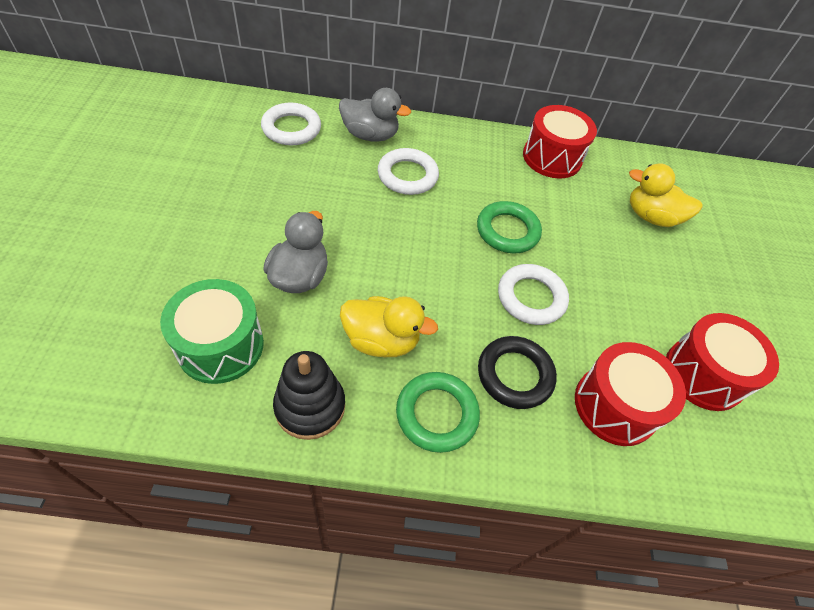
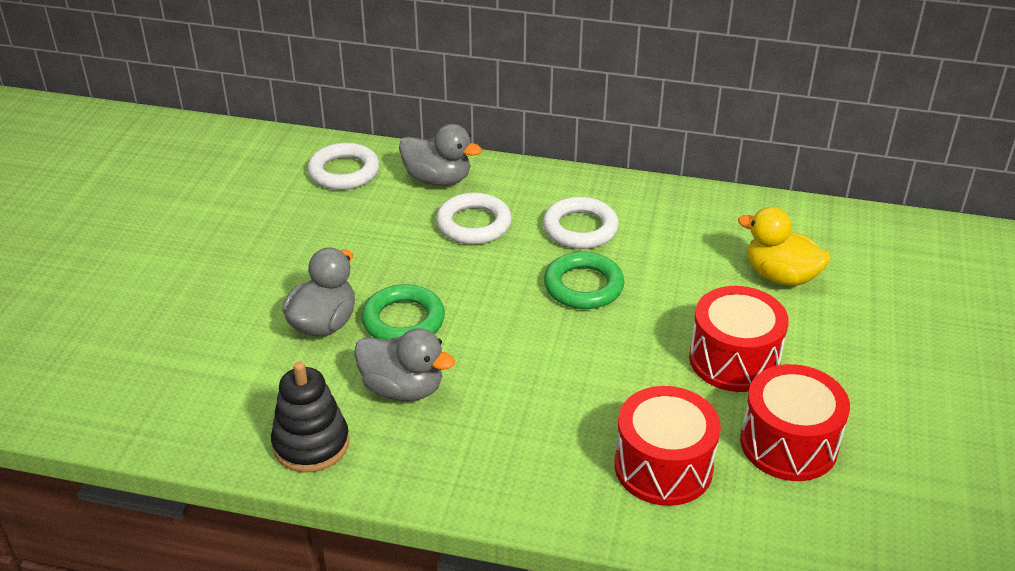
camera: 15 degrees right, 15 degrees down
(220, 345) = (226, 384): green drum -> none
(381, 340) = (403, 389): yellow duck -> grey duck
(436, 414) = (449, 460): green ring -> green ring (403, 320)
(515, 375) = (550, 430): black ring -> none
(531, 297) = (592, 356): white ring -> white ring (580, 228)
(552, 157) = (667, 207): red drum -> red drum (734, 360)

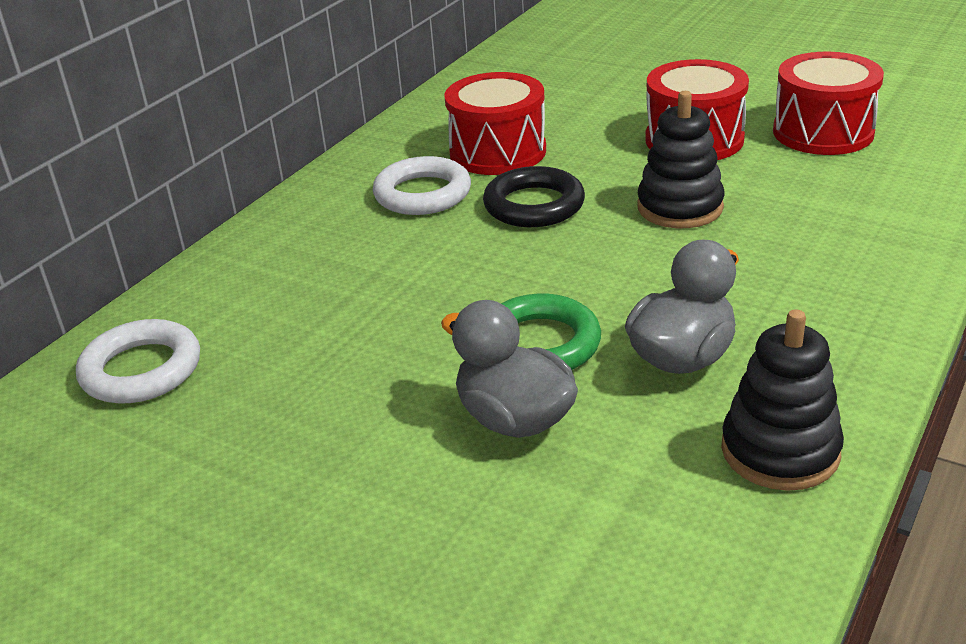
camera: 70 degrees left, 5 degrees down
(438, 180) = (237, 285): grey duck -> none
(474, 224) = (361, 266): white ring -> none
(583, 286) = (534, 205): green ring -> black ring
(608, 364) = (680, 207): none -> black stacking toy
(663, 467) = (849, 198): red drum -> red drum (498, 152)
(780, 276) = (573, 99): yellow duck -> none

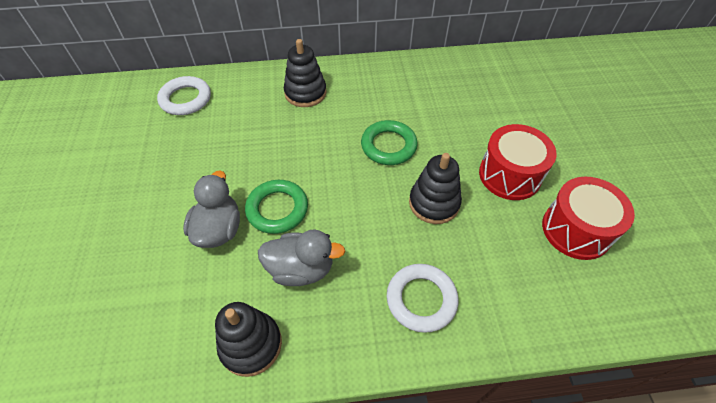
camera: 50 degrees right, 20 degrees up
(322, 239) = (305, 93): none -> black stacking toy
(422, 194) = (366, 103): white ring -> white ring (421, 299)
(498, 152) = (425, 106): red drum -> none
(534, 205) = (388, 146): black ring -> green ring

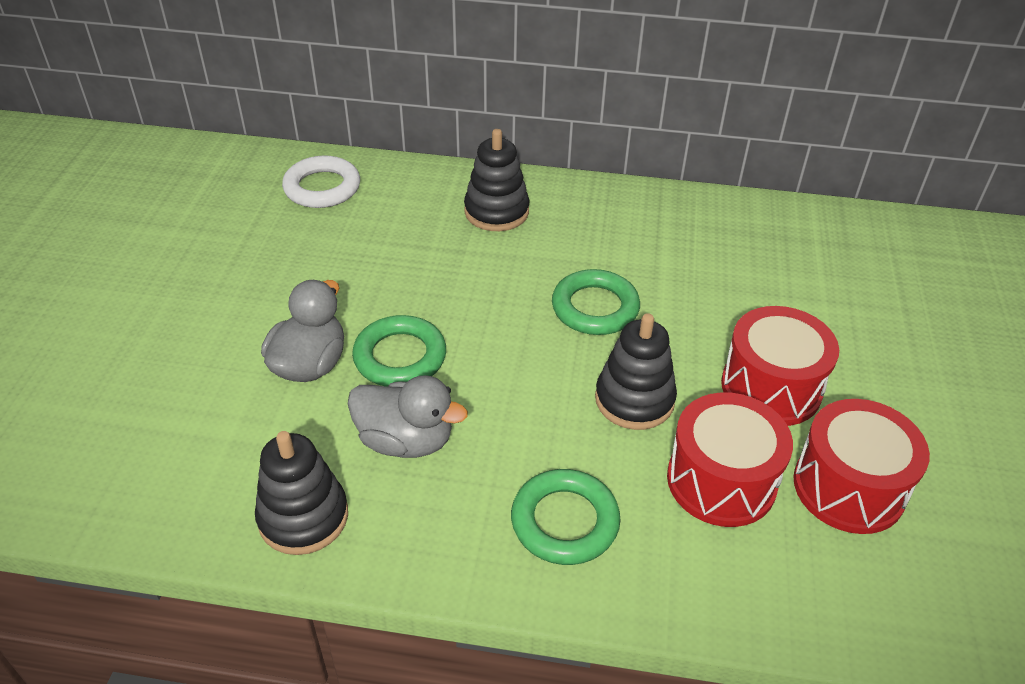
camera: 15 degrees right, 10 degrees down
(421, 299) = (565, 521): white ring -> green ring
(504, 245) = (721, 481): none -> red drum

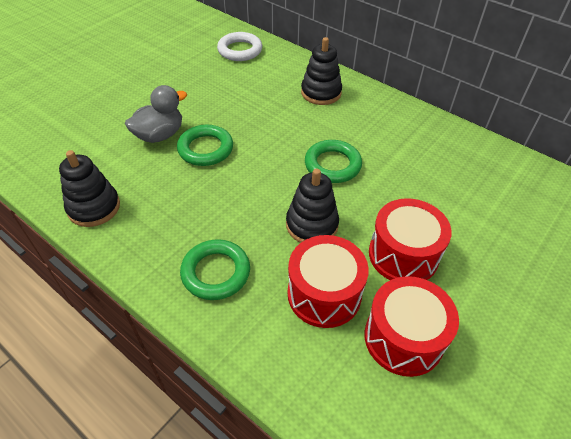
camera: 30 degrees right, 5 degrees up
(406, 440) = (172, 192): grey duck -> none

